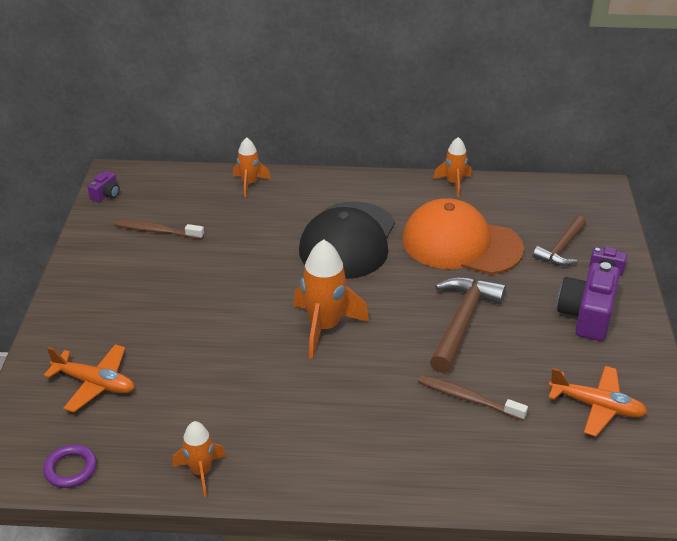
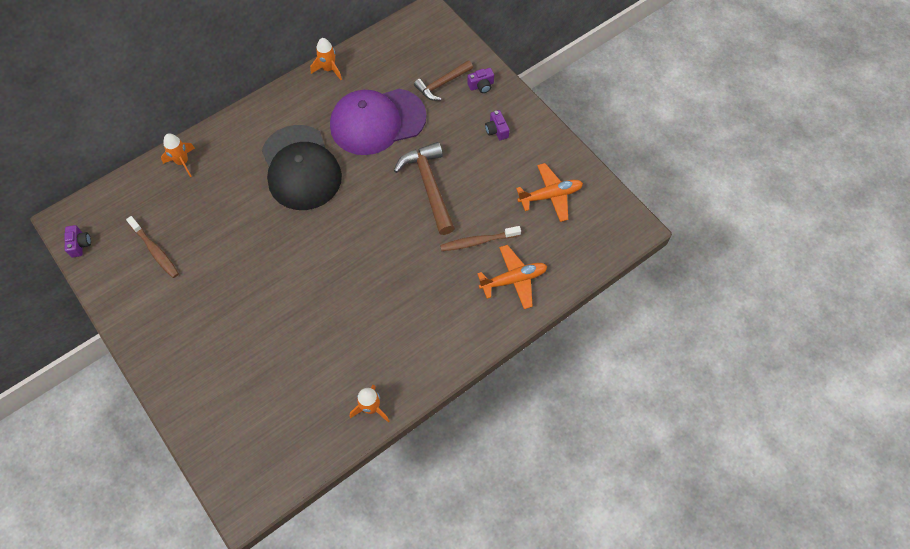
camera: 40 degrees left, 25 degrees up
(71, 469) = (289, 468): purple ring -> none
(95, 383) = (241, 400): orange plane -> orange plane (513, 280)
(156, 231) = (155, 251): brown toothbrush -> brown toothbrush turned 105 degrees counterclockwise
(324, 327) = (349, 250): orange rocket -> none
(461, 244) = (377, 121): orange cap -> purple cap
(561, 248) = (442, 84): brown hammer -> brown hammer turned 60 degrees clockwise
(587, 315) = (496, 130): purple camera -> purple camera, size x0.49

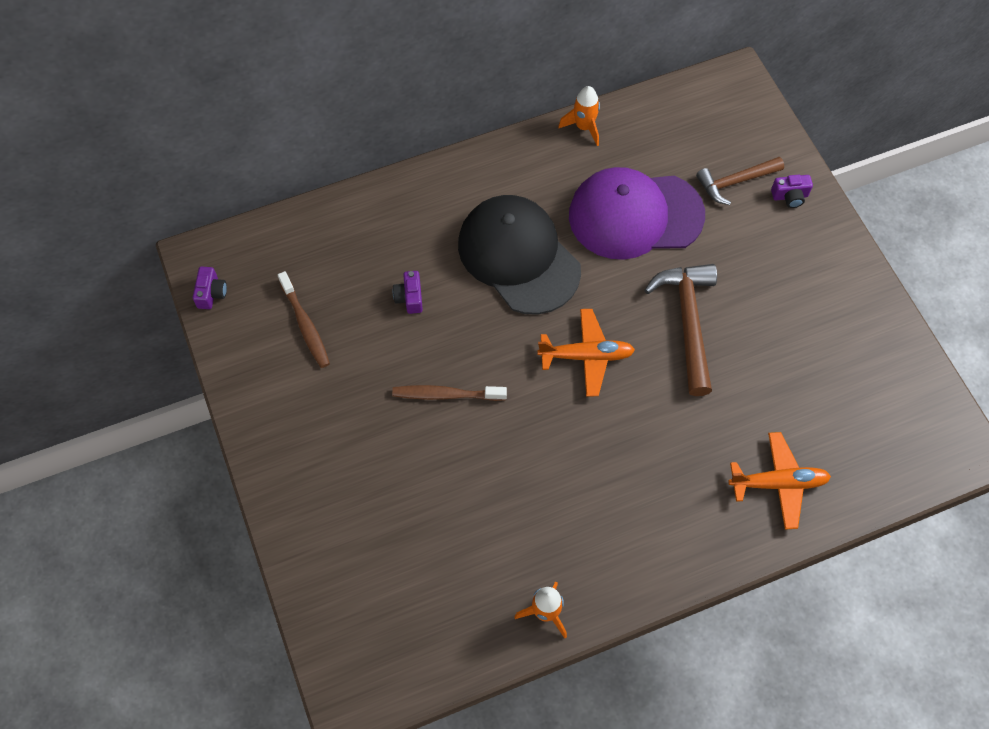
camera: 15 degrees right, 0 degrees up
(182, 162) = (364, 212): orange rocket -> none
(301, 168) = (518, 256): black cap -> black cap turned 150 degrees clockwise
(478, 241) = (739, 417): brown toothbrush -> brown toothbrush (446, 394)
(496, 130) = (798, 265): purple camera -> purple camera (409, 297)
(550, 196) = (855, 376): orange plane -> orange plane (586, 356)

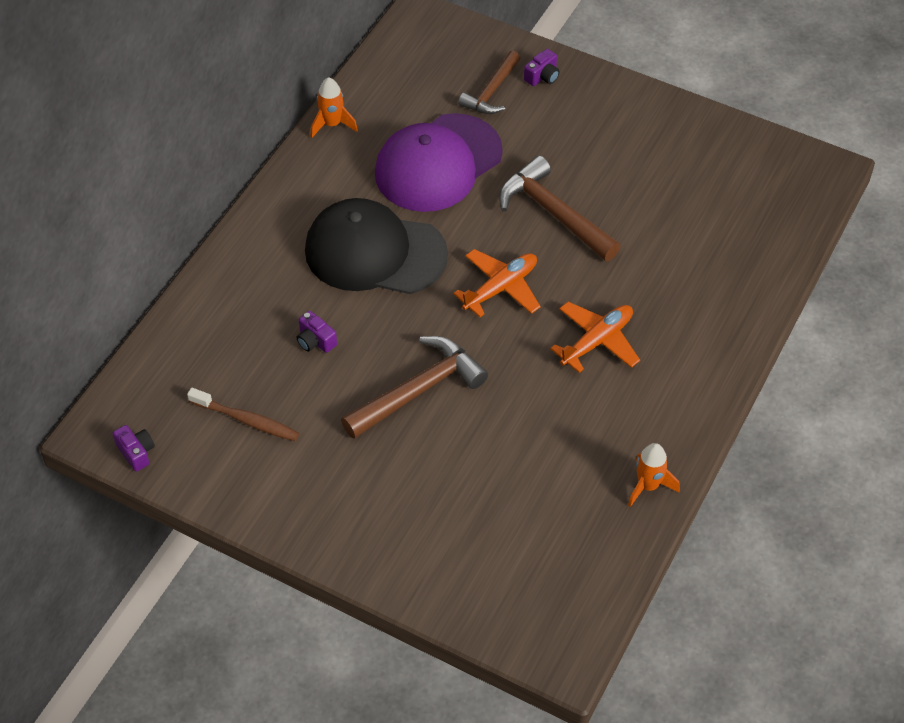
camera: 40 degrees left, 10 degrees down
(446, 394) = (418, 390): brown toothbrush -> brown hammer
(778, 483) = (725, 279): orange plane -> orange plane (597, 341)

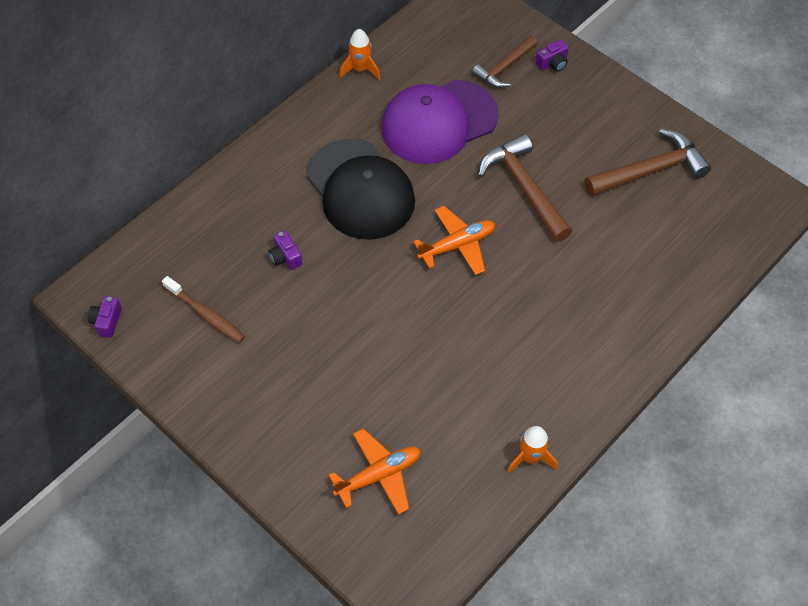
camera: 15 degrees right, 5 degrees up
(136, 452) = (107, 321): purple camera -> purple camera turned 150 degrees counterclockwise
(375, 252) = (360, 189): black cap -> black cap turned 150 degrees counterclockwise
(418, 390) = (357, 321): brown hammer -> brown hammer (650, 170)
(597, 341) = (526, 313): orange plane -> orange plane (379, 475)

